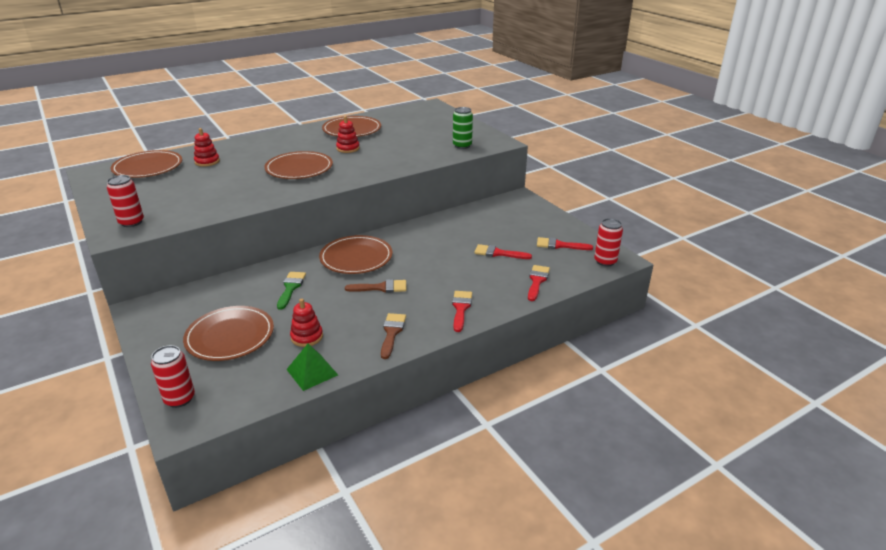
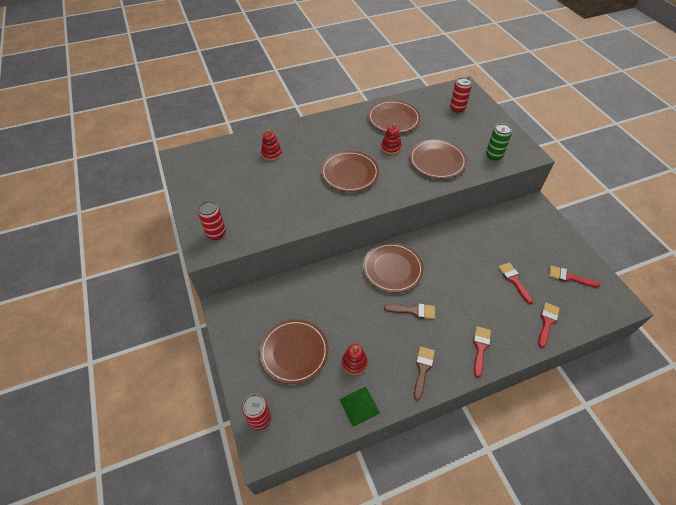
camera: 10 degrees right, 20 degrees up
(148, 167) = (223, 156): brown plate -> brown plate (437, 161)
(291, 288) = (340, 300): green brush -> none
(498, 253) = (514, 280): red brush -> red brush turned 45 degrees clockwise
(605, 261) = (609, 305): red can -> red can (457, 108)

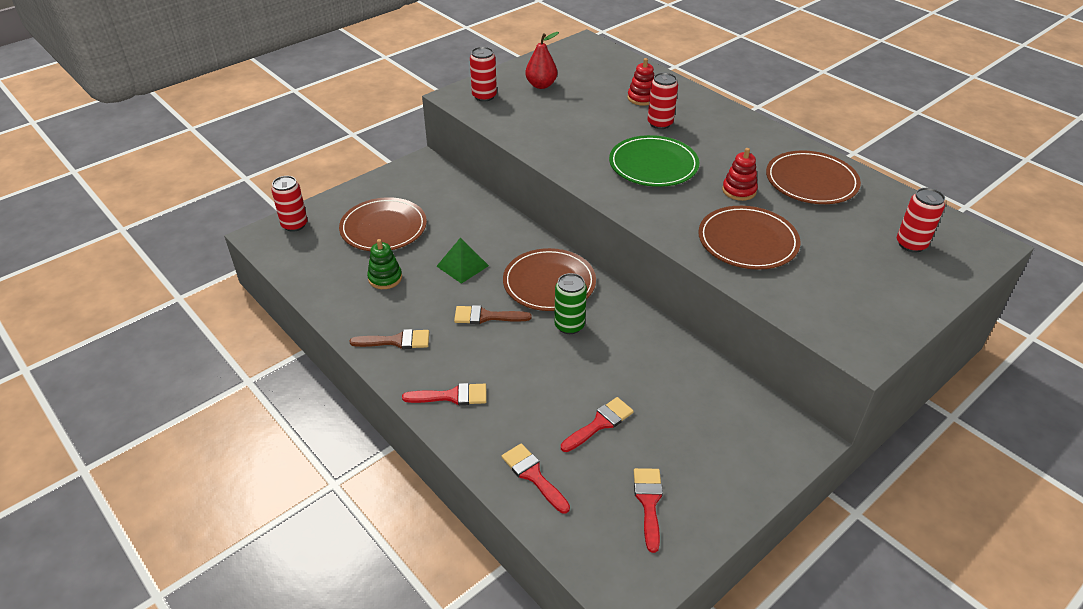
camera: 70 degrees right, 10 degrees down
(222, 197) = (541, 85): none -> red pear
(306, 155) = (660, 123): none -> red can
(349, 173) = (653, 165): brown plate -> green plate
(354, 363) = (385, 278): red stacking toy -> green stacking toy
(359, 406) = (329, 294): green pyramid -> green pyramid (462, 266)
(413, 311) = (486, 316): brown brush -> brown brush turned 105 degrees clockwise
(493, 155) = (818, 304): green can -> green can (569, 325)
(547, 322) = (533, 475): red brush -> red brush turned 135 degrees counterclockwise

